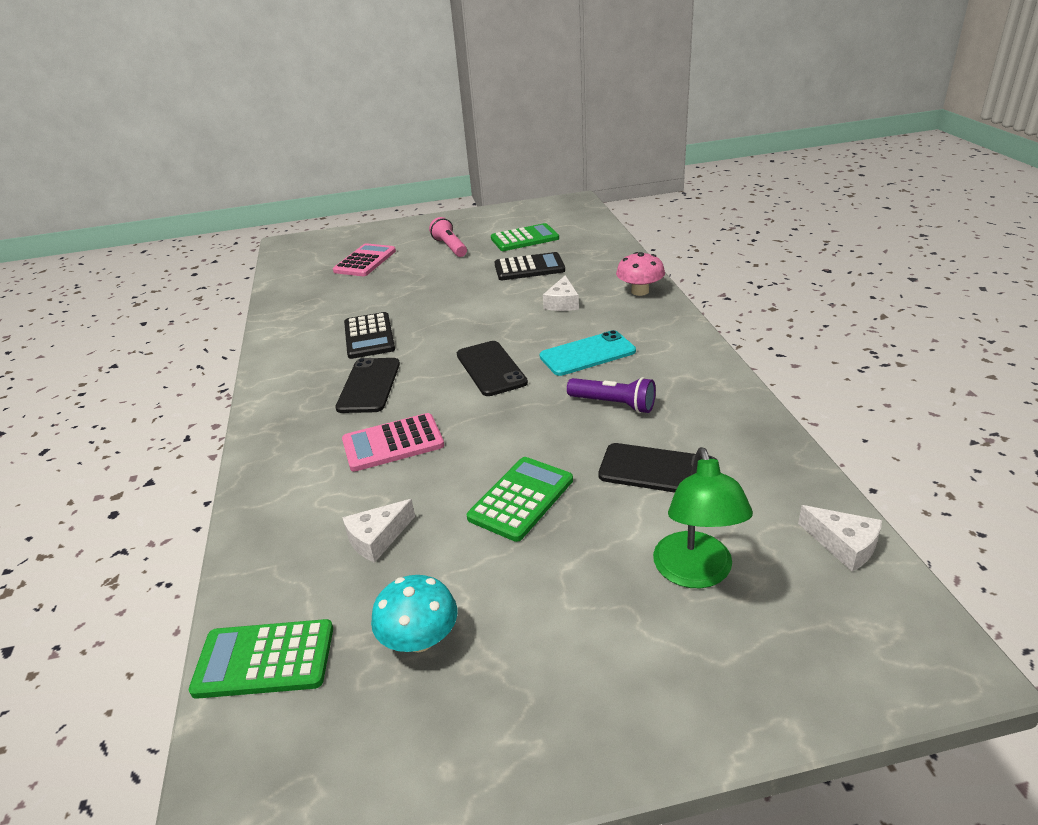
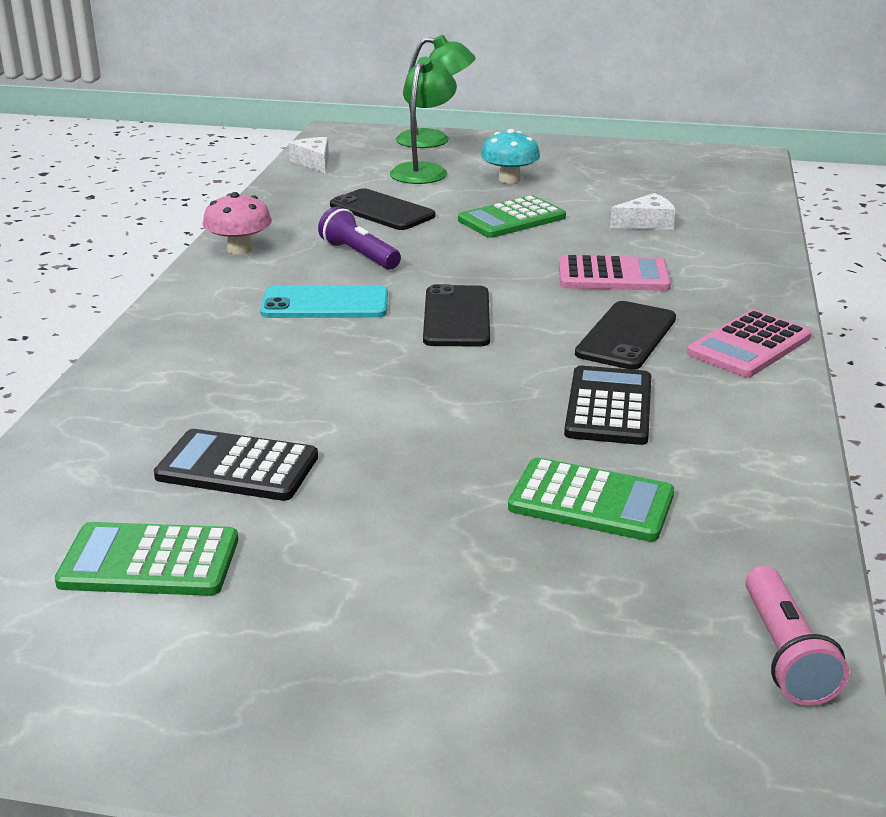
camera: 160 degrees left, 5 degrees down
(264, 660) = (738, 192): green calculator -> green calculator (591, 501)
(365, 261) = (568, 621): pink calculator -> pink calculator (749, 345)
(419, 639) = (627, 182): turquoise mushroom -> turquoise mushroom (509, 179)
(450, 247) = (335, 597): pink flashlight -> pink flashlight (785, 653)
(562, 303) = (269, 378): white cheese -> none
(640, 291) = (140, 364): pink mushroom -> pink mushroom (239, 249)
(771, 685) = (434, 140): none -> green lamp

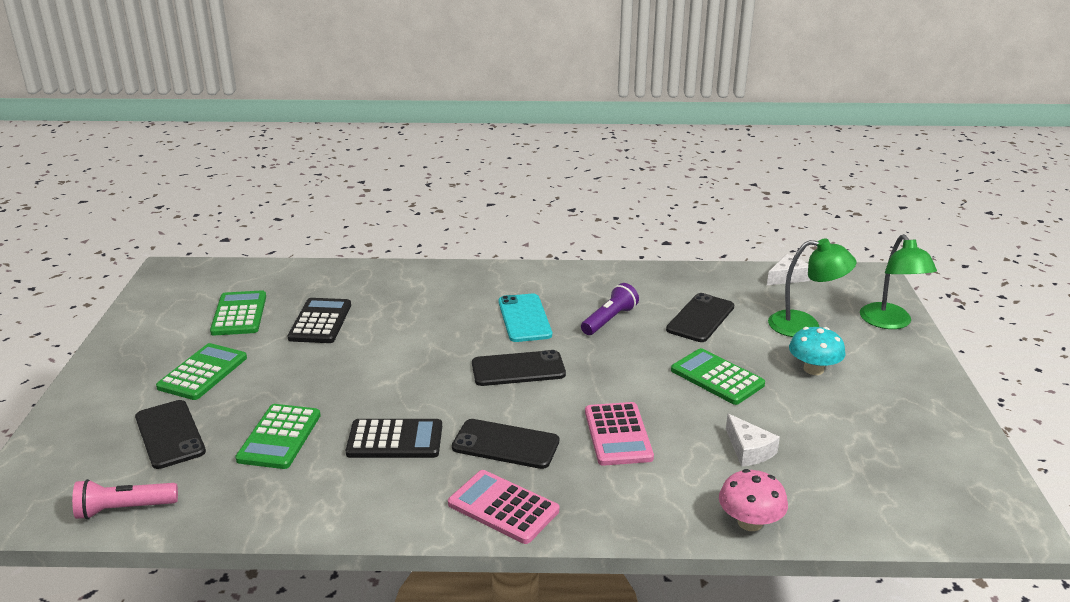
camera: 80 degrees right, 0 degrees up
(239, 249) = (600, 276): pink mushroom -> pink mushroom (750, 522)
(364, 595) = (203, 372): none -> green calculator
(568, 620) = (170, 434): none -> black phone

